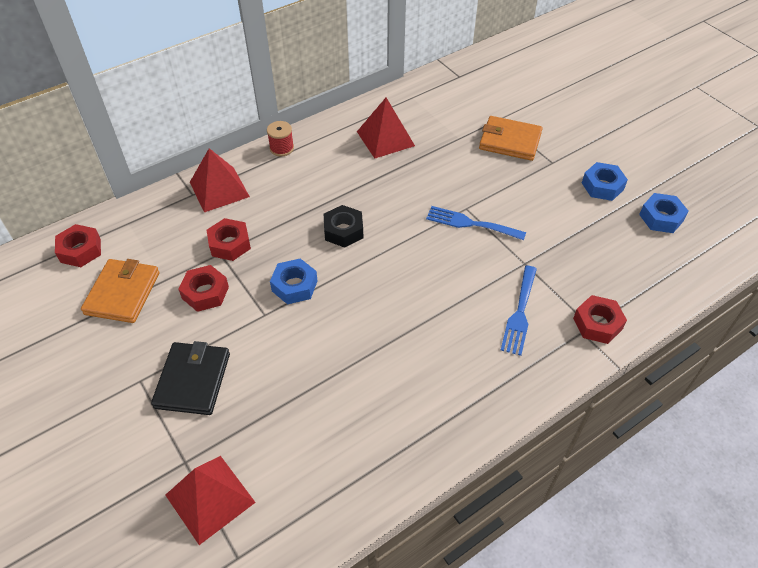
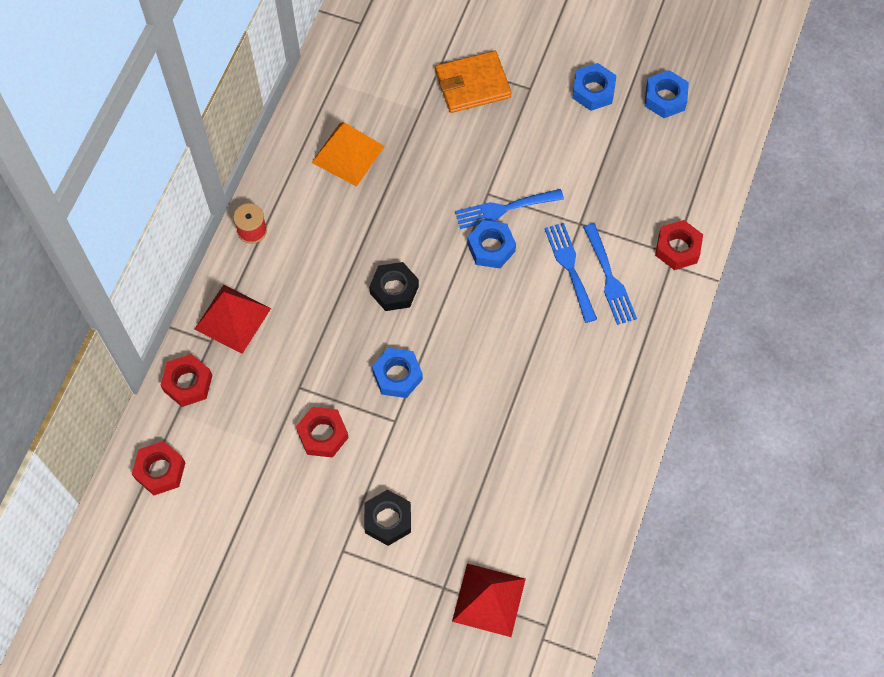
camera: 35 degrees left, 15 degrees up
(122, 293) = (246, 485): orange wallet -> none
(193, 380) = (388, 520): black wallet -> black nut
(230, 244) = (299, 372): red nut -> red nut (188, 383)
(385, 138) = (347, 154): red pyramid -> orange pyramid
(439, 242) = (491, 248): none -> blue nut
(492, 288) = (570, 268): none -> blue fork

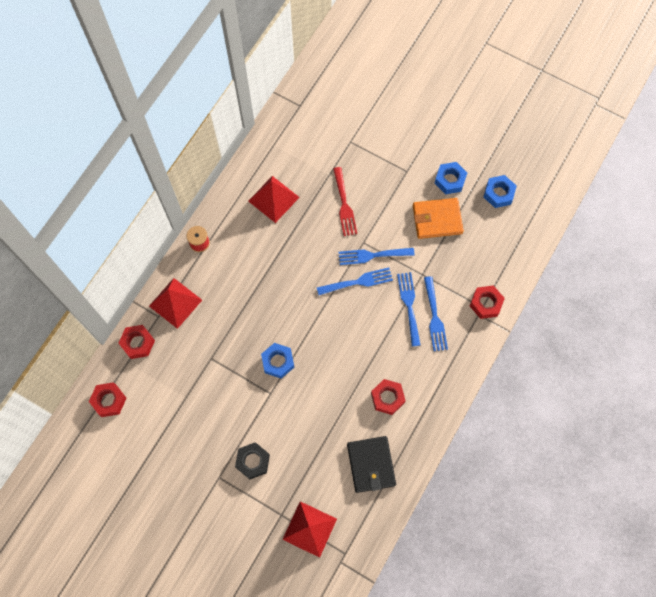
camera: 10 degrees right, 5 degrees up
(323, 435) = (220, 394): red nut -> red nut (387, 398)
(347, 154) = (273, 199): orange pyramid -> red pyramid
(394, 290) = (287, 301): black nut -> none
(450, 146) = (344, 205): none -> red fork
(472, 84) = (368, 162): orange wallet -> orange wallet (437, 219)
(491, 248) = (358, 282): blue nut -> blue fork
(559, 495) = (371, 464): none -> black wallet

